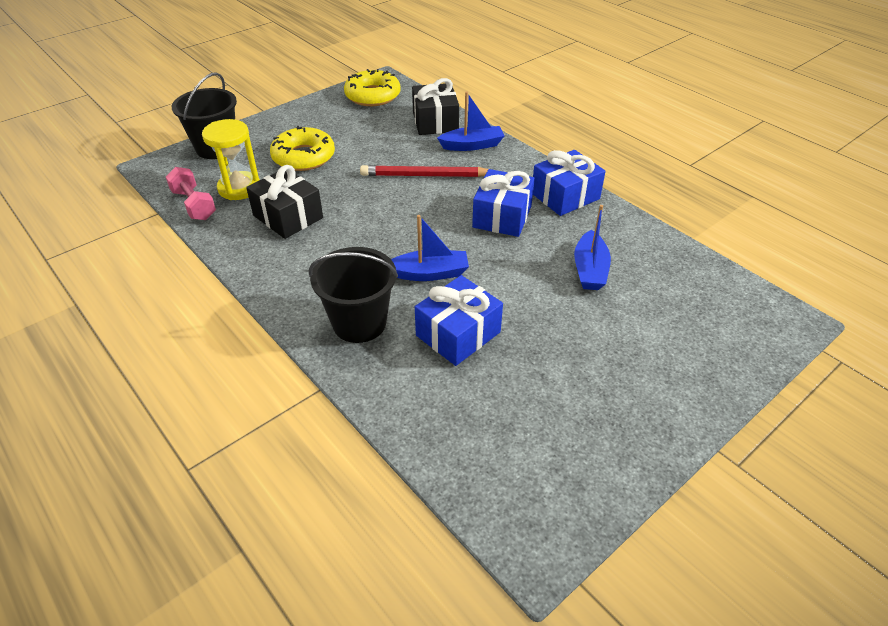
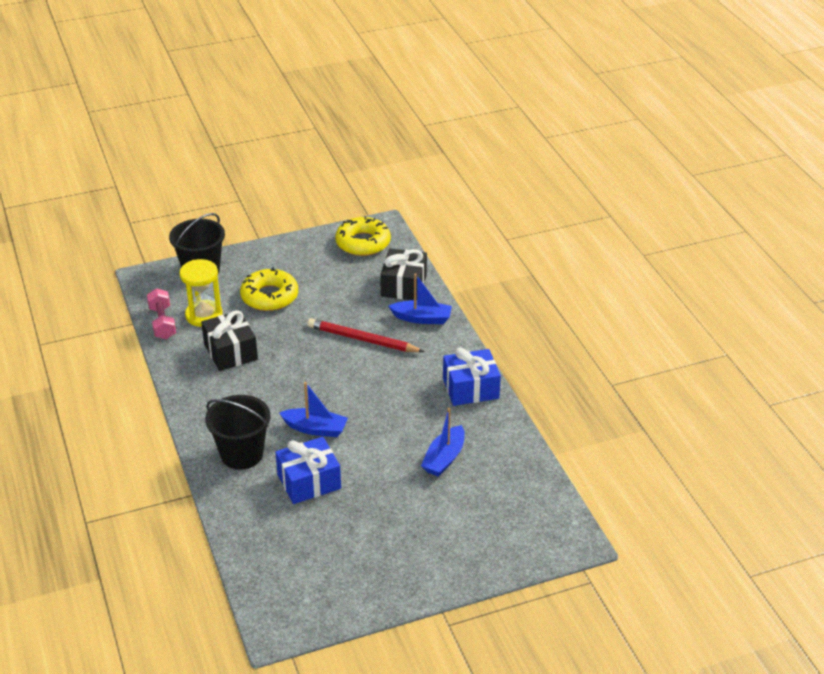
camera: 20 degrees right, 5 degrees down
(502, 216) = (404, 394): blue gift -> none

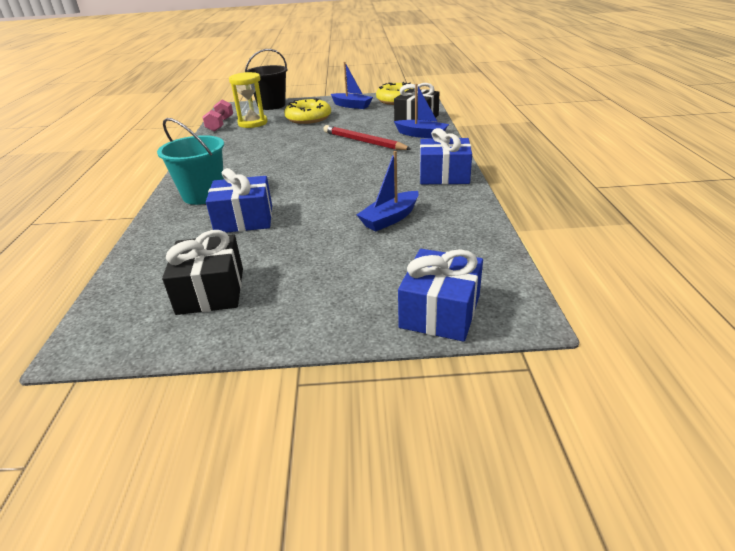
camera: 20 degrees right, 5 degrees down
(230, 352) = (254, 140): black gift -> black gift (211, 291)
(242, 454) = (203, 195): black bucket -> turquoise bucket
(315, 429) = (281, 186): blue boat -> blue boat (351, 106)
(521, 549) = (440, 311): none -> blue gift

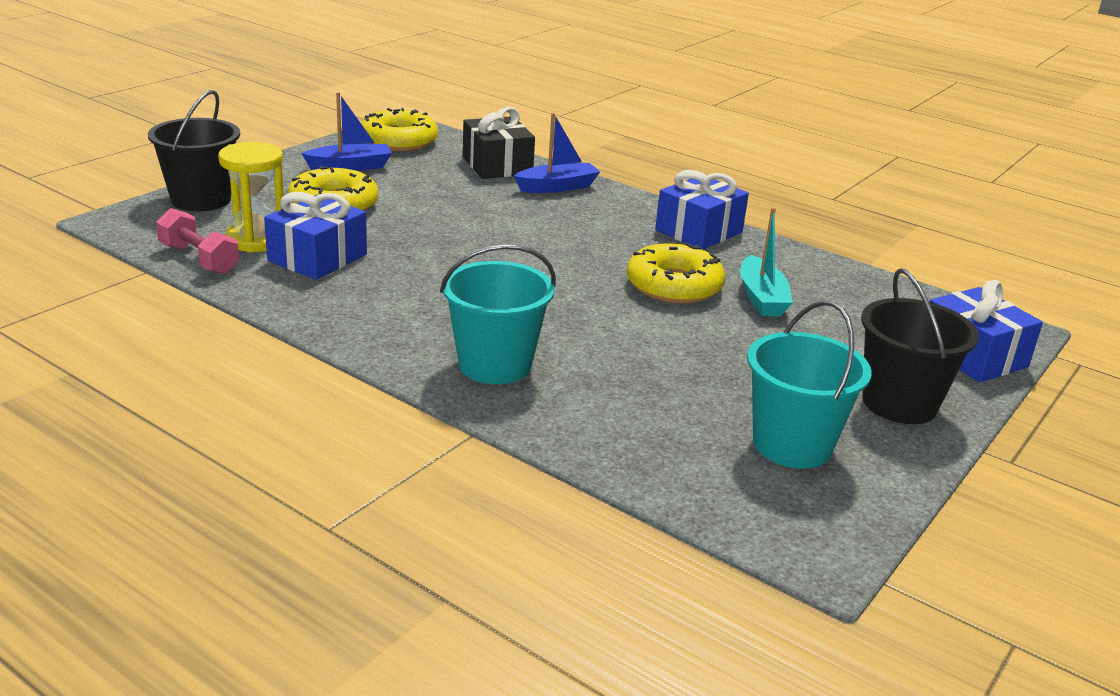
camera: 55 degrees left, 5 degrees down
(211, 291) = (792, 445): black gift -> turquoise bucket
(244, 219) = (628, 367): blue gift -> blue gift (317, 258)
(316, 307) = (899, 403): none -> black bucket
(360, 195) = (674, 286): none -> yellow donut
(363, 142) = (510, 218): red pencil -> none
(390, 218) = (761, 298): blue boat -> turquoise boat

